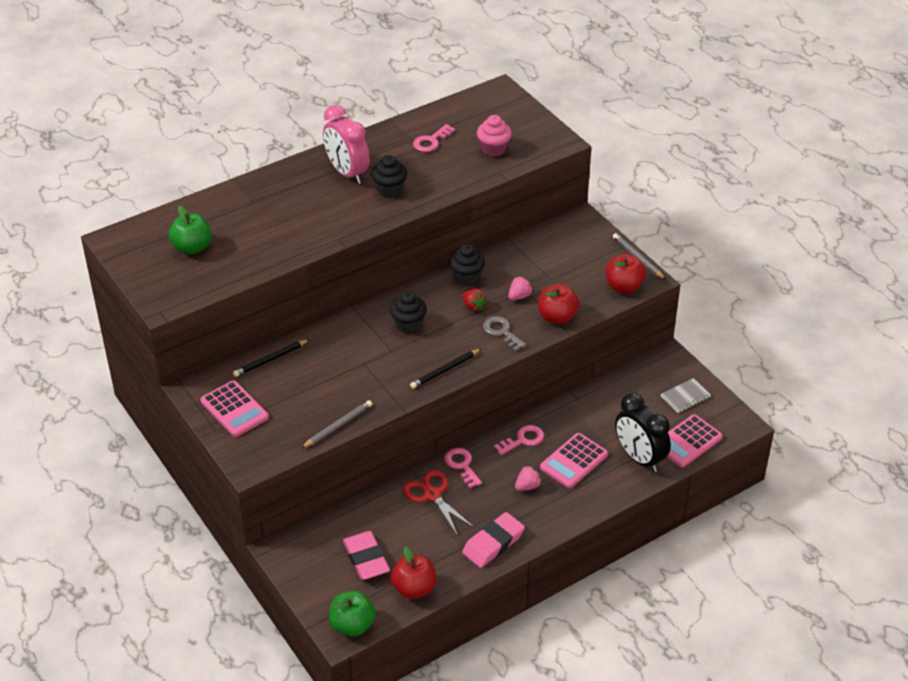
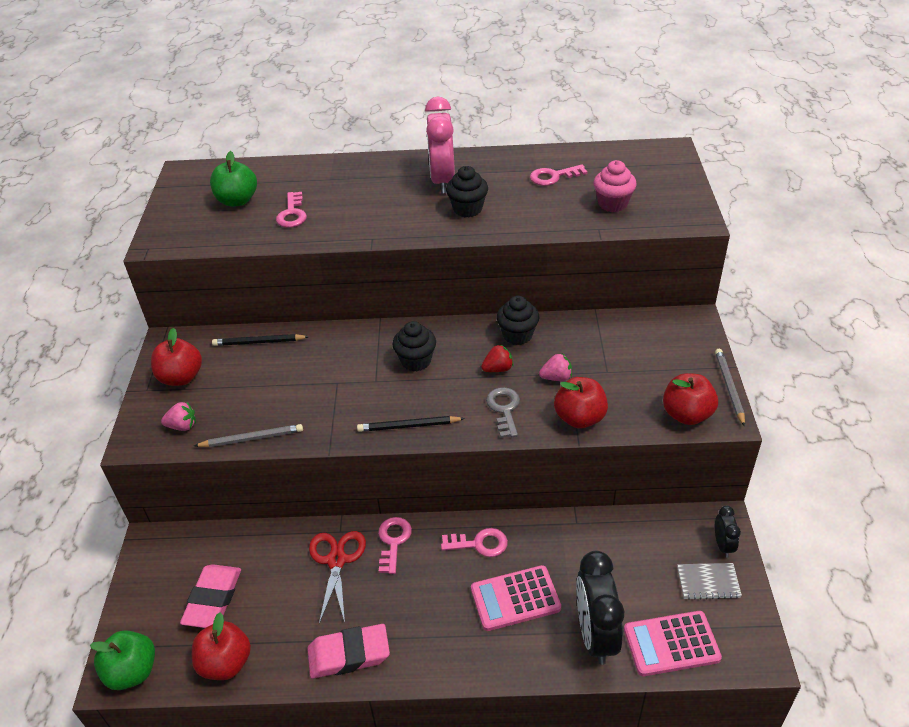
camera: 35 degrees right, 0 degrees up
(234, 409) = (181, 377): pink calculator -> red apple
(252, 242) = (292, 214): none -> pink key
(473, 306) = (498, 369): red strawberry -> red strawberry turned 105 degrees counterclockwise
(527, 486) = (441, 603): pink strawberry -> pink strawberry (182, 426)
(679, 370) = (723, 545): none -> black clock

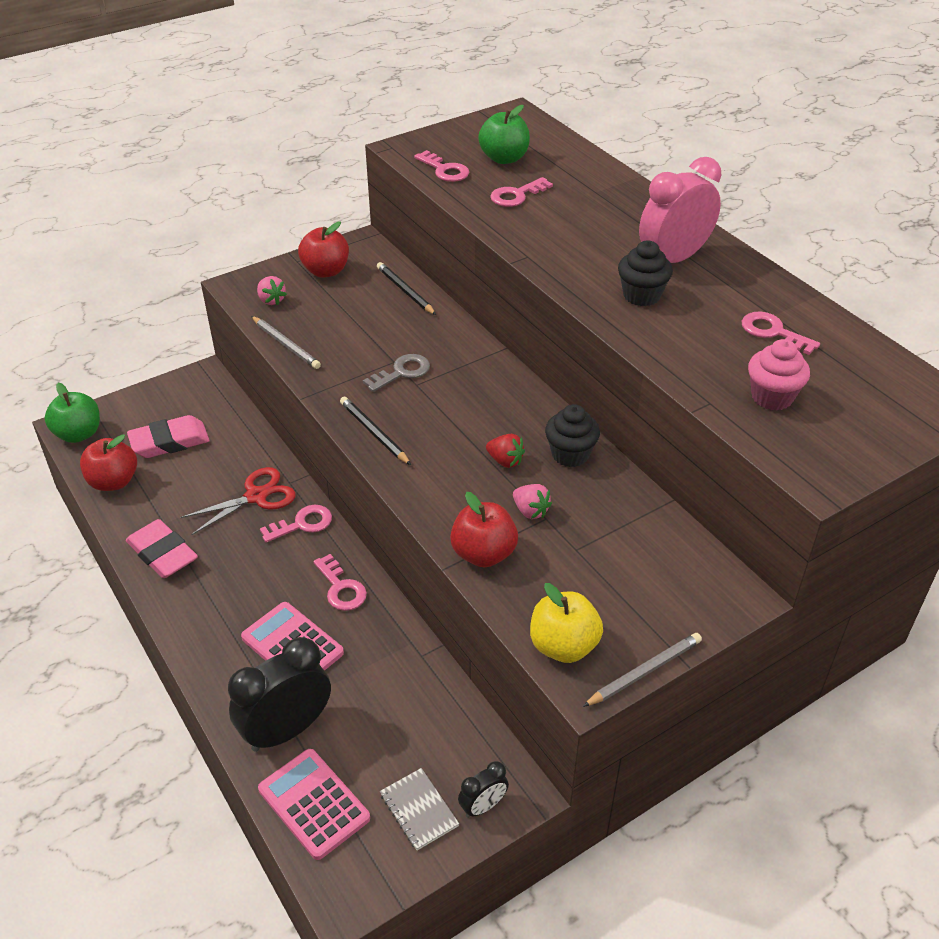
camera: 55 degrees right, 0 degrees up
(216, 234) = (445, 170): none -> pink key
(416, 361) = (466, 398): black cupcake -> none
(504, 409) = (450, 490): grey key -> grey key (402, 372)
(686, 414) = (563, 646): red apple -> yellow apple

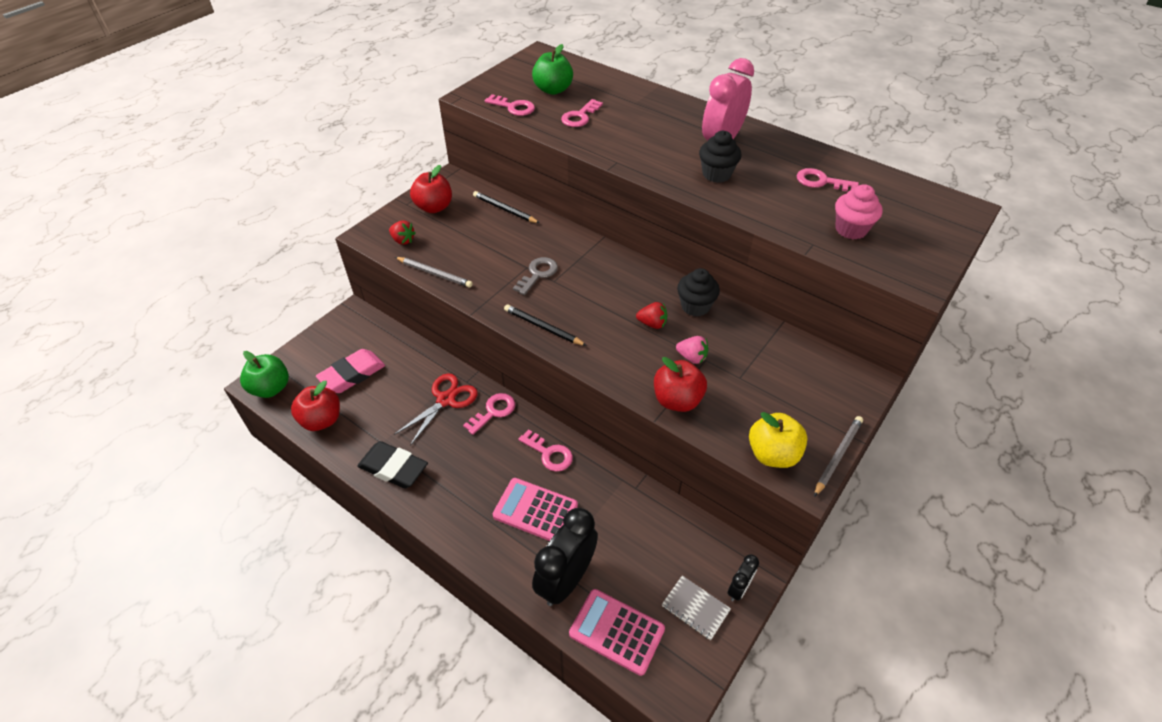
camera: 20 degrees left, 5 degrees up
(162, 553) = (393, 468): pink eraser -> black eraser
(271, 300) = (403, 240): pink strawberry -> red strawberry

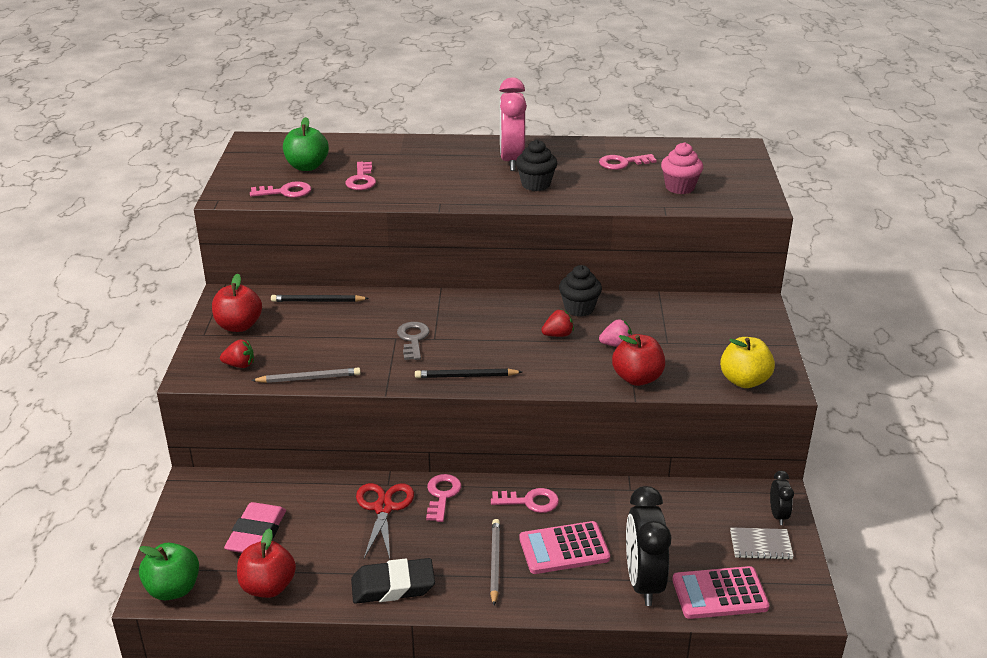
camera: 35 degrees left, 15 degrees down
(837, 456) = (788, 361): grey pencil -> grey pencil (495, 562)

